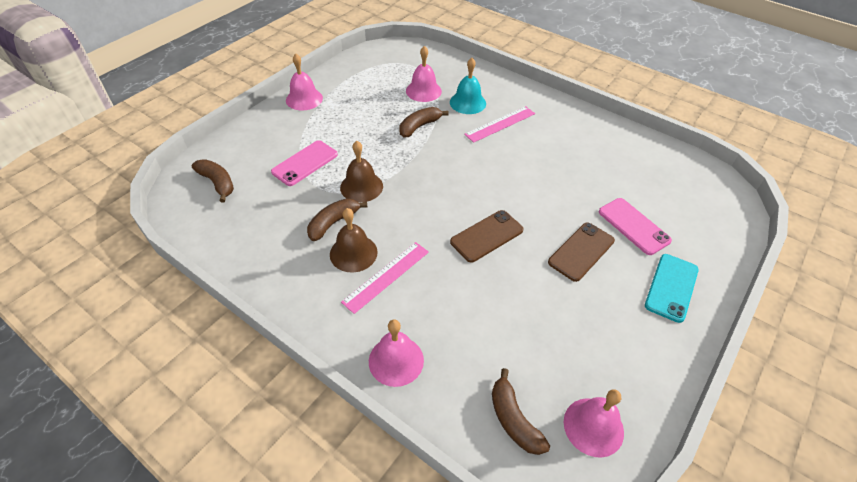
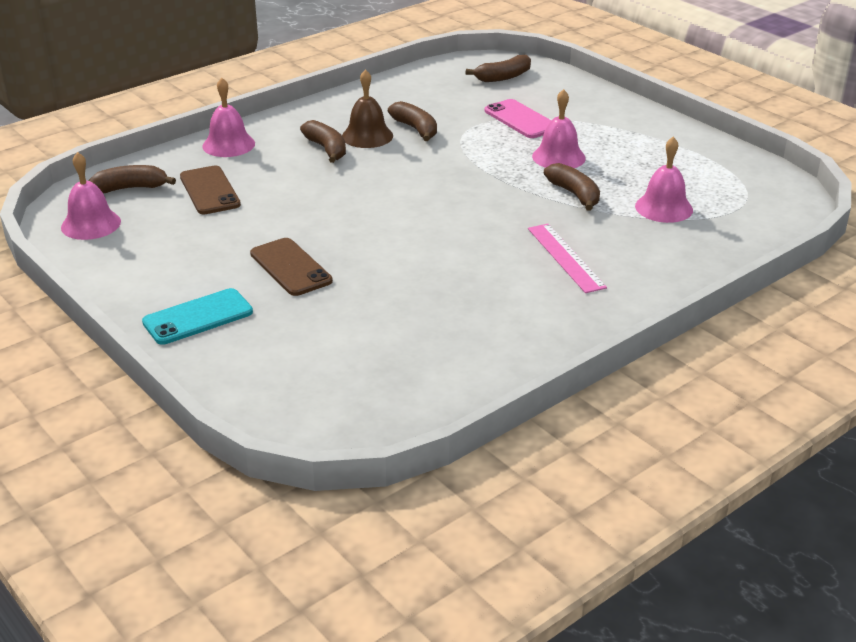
camera: 105 degrees right, 15 degrees down
(304, 99) = (654, 124): pink bell -> pink bell (558, 157)
(361, 186) = (467, 147): brown bell -> none
(386, 276) = (327, 149): pink ruler -> brown banana
(467, 102) = (626, 239): turquoise bell -> none
(486, 236) = (350, 210): brown phone -> brown phone (210, 191)
(633, 226) = (308, 319): pink phone -> none
(671, 287) = (198, 317): turquoise phone -> turquoise phone turned 75 degrees counterclockwise

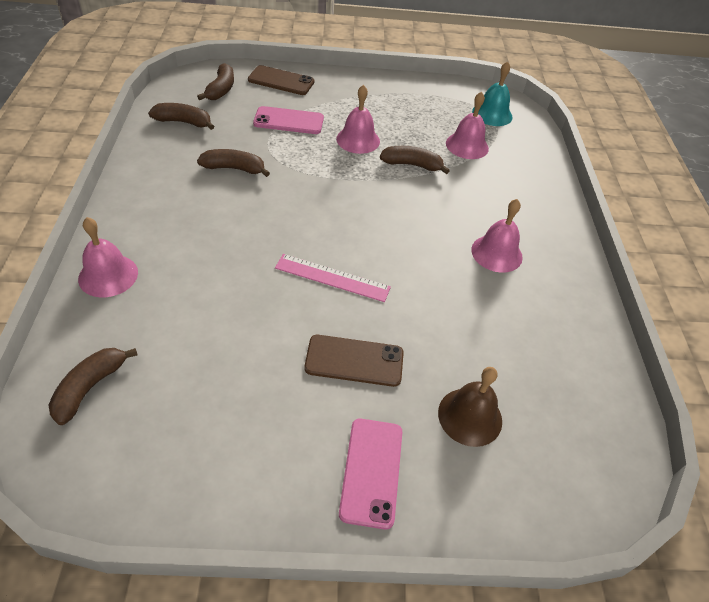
camera: 55 degrees left, 15 degrees up
(91, 224) = (117, 460): pink bell -> pink bell (496, 253)
(198, 317) = (371, 471): turquoise phone -> pink phone
(210, 191) = (170, 335): brown phone -> brown phone (281, 81)
(327, 149) = (199, 227): brown banana -> brown banana (183, 122)
(367, 136) = (209, 196): brown bell -> brown bell (470, 416)
(566, 257) = (483, 218): pink ruler -> pink ruler (332, 277)
(750, 200) = (492, 114): none -> turquoise bell

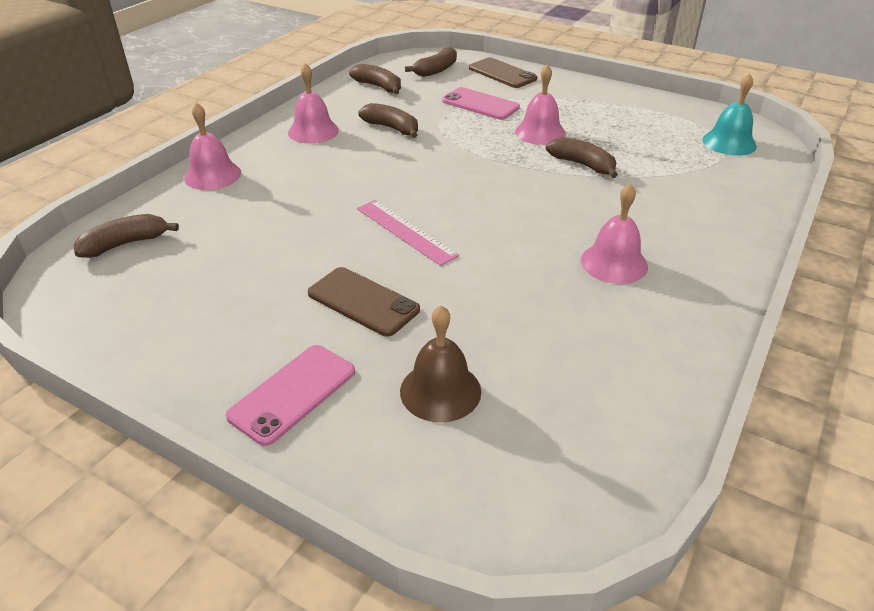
camera: 35 degrees right, 10 degrees down
(467, 145) = (668, 163): pink bell -> pink bell (313, 131)

